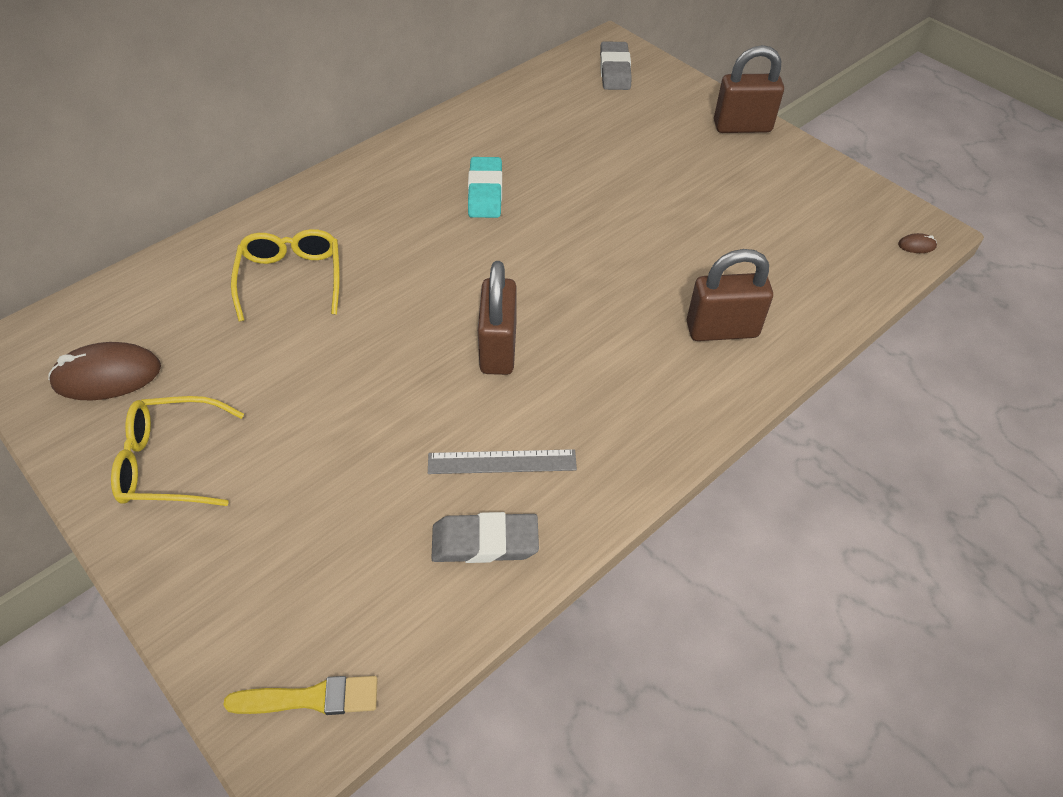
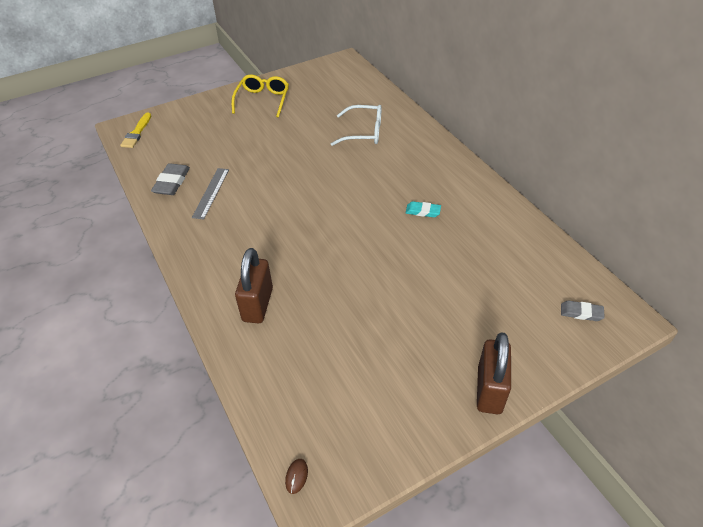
camera: 105 degrees right, 5 degrees down
(107, 376) = (318, 83): brown mouse -> none
(291, 278) = (364, 132): yellow glasses -> white glasses
(485, 192) = (423, 211): turquoise eraser -> turquoise eraser, size x0.64
(498, 349) = (284, 200): brown padlock -> none
(614, 70) = (581, 312): grey eraser -> grey eraser, size x0.64

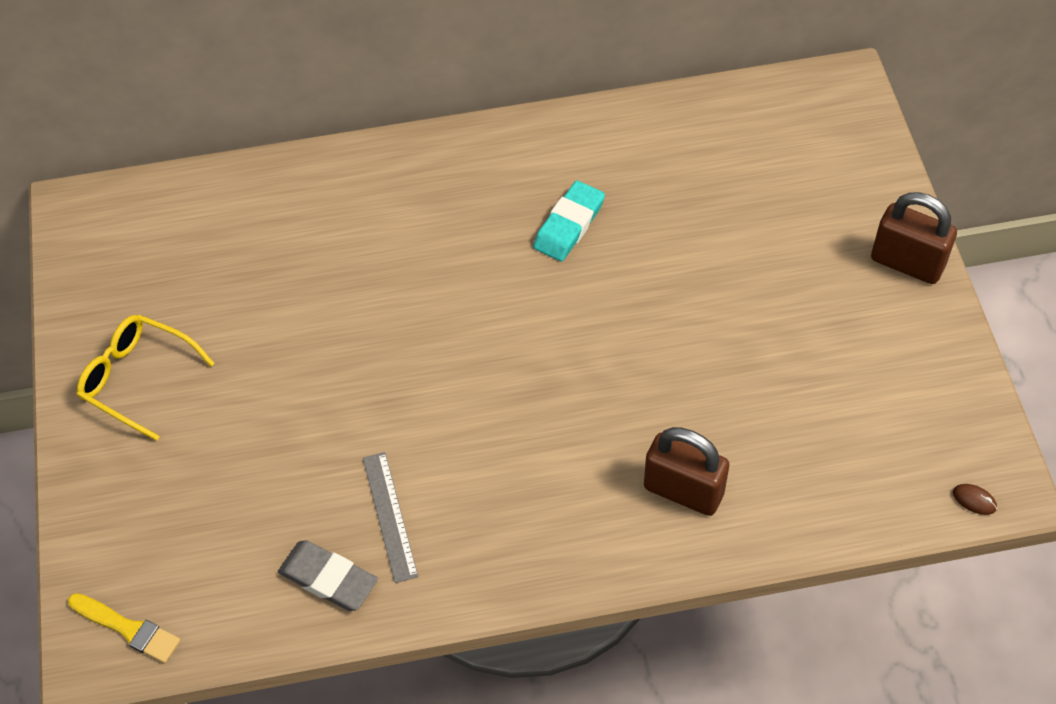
camera: 70 degrees left, 10 degrees up
(211, 193) = (390, 516): grey ruler -> grey ruler turned 45 degrees clockwise
(364, 132) = (330, 243): white glasses -> none
(423, 211) = (569, 225): turquoise eraser -> turquoise eraser, size x1.56
(581, 312) = (821, 124): grey eraser -> none

